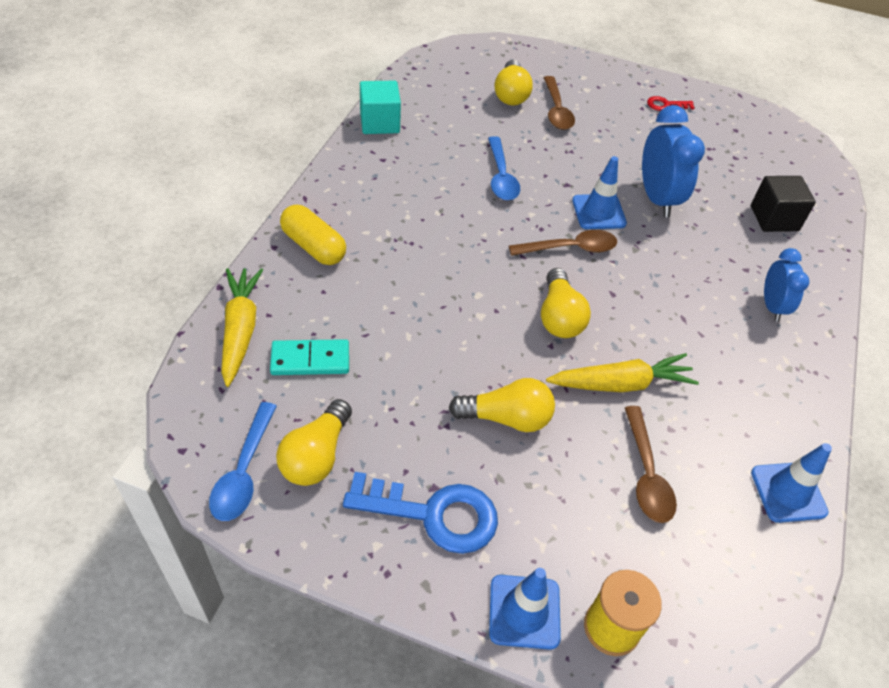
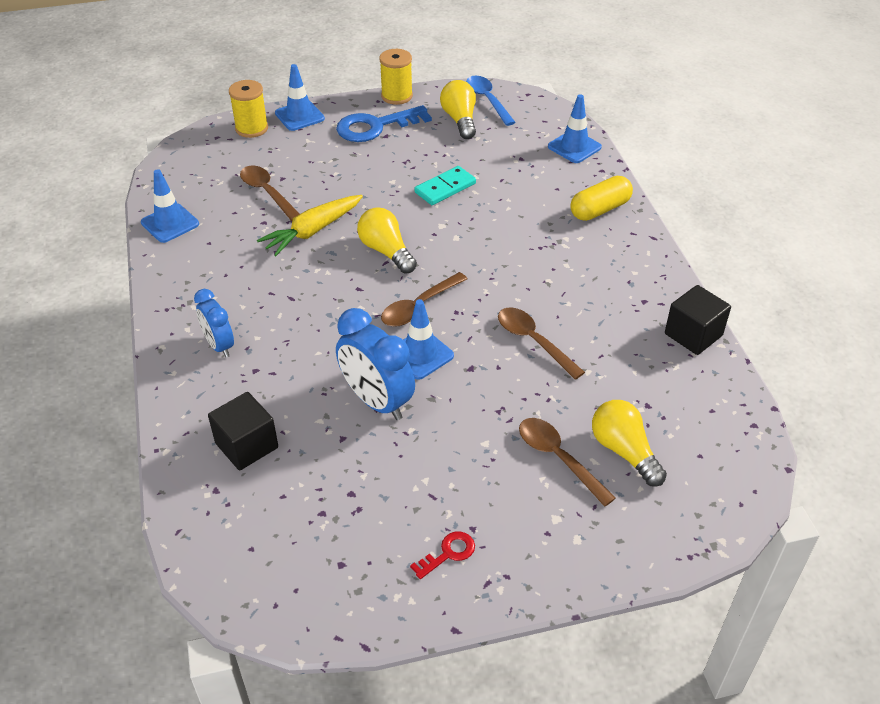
camera: 150 degrees right, 5 degrees down
(240, 330) = (574, 147): yellow carrot -> blue traffic cone
(310, 360) = (516, 153): turquoise domino -> turquoise domino (445, 188)
(313, 246) = (600, 209): yellow capsule -> yellow capsule turned 45 degrees counterclockwise
(352, 565) = (397, 96): none -> yellow spool
(379, 123) = (693, 334): turquoise cube -> black cube
(501, 176) = (534, 341): blue spoon -> brown spoon
(506, 418) = (373, 180): yellow light bulb -> none

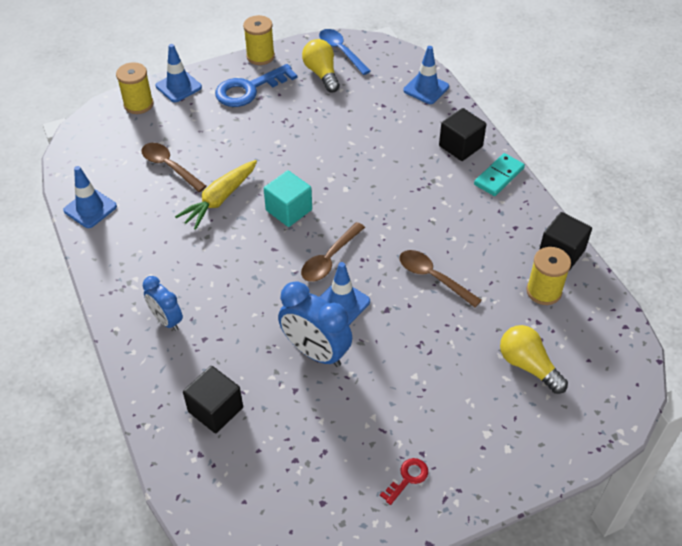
camera: 10 degrees left, 5 degrees up
(386, 251) = (289, 210): yellow light bulb -> turquoise cube
(445, 188) = (325, 142): turquoise domino -> turquoise domino (499, 176)
(559, 458) = (477, 380): brown spoon -> none
(600, 209) = (460, 146): yellow capsule -> black cube
(662, 373) = (543, 291): none -> yellow spool

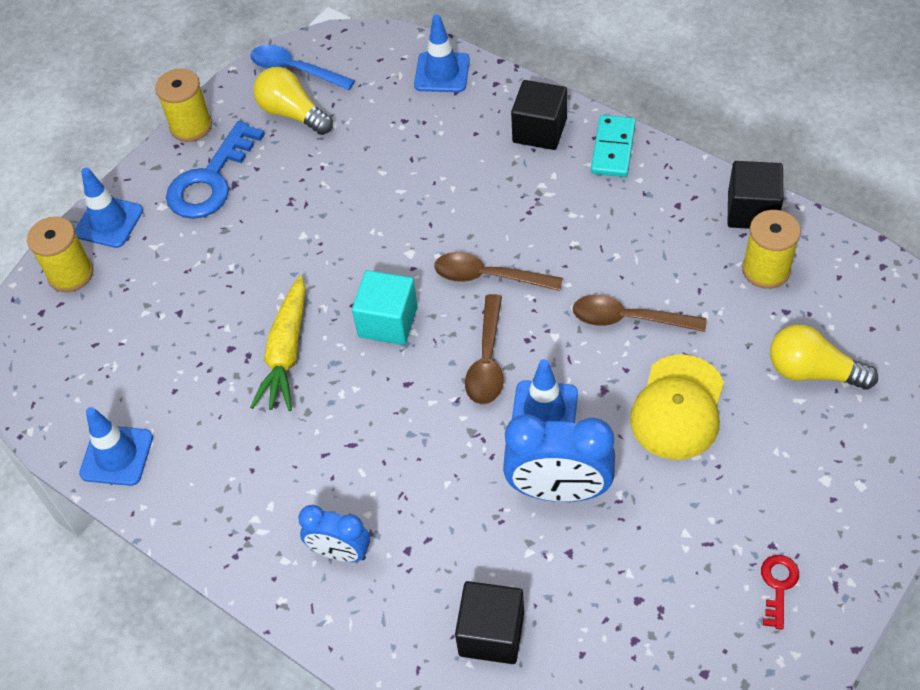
camera: 25 degrees left, 5 degrees up
(170, 167) = (184, 341): brown spoon -> brown spoon (489, 276)
(424, 343) = (678, 407): none -> yellow cap

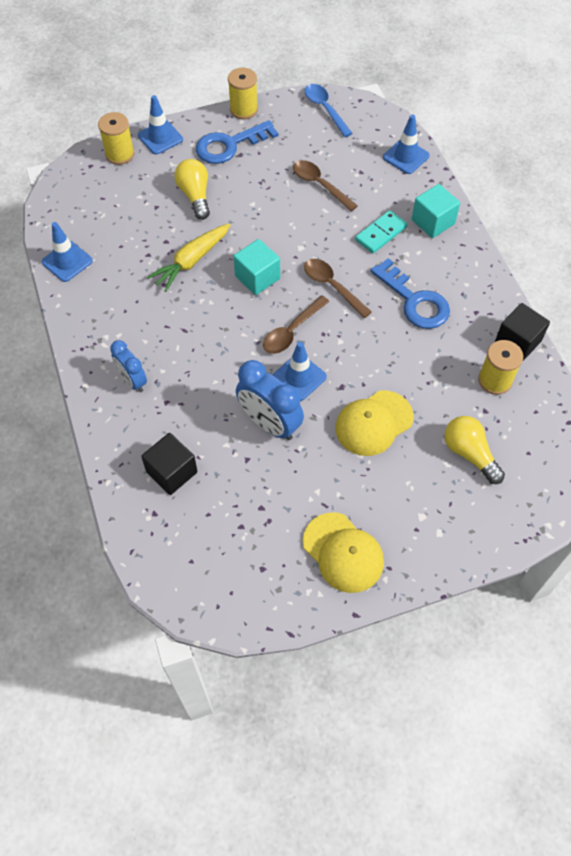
camera: 30 degrees right, 5 degrees up
(292, 113) = (303, 133): yellow light bulb -> yellow light bulb (195, 196)
(539, 130) = (433, 222): black cube -> turquoise cube
(599, 235) = (415, 301): none -> blue key
(613, 149) = (467, 257): turquoise domino -> turquoise domino (381, 233)
(629, 319) = (389, 358): brown spoon -> brown spoon (320, 185)
(778, 585) = (343, 552): red key -> yellow cap

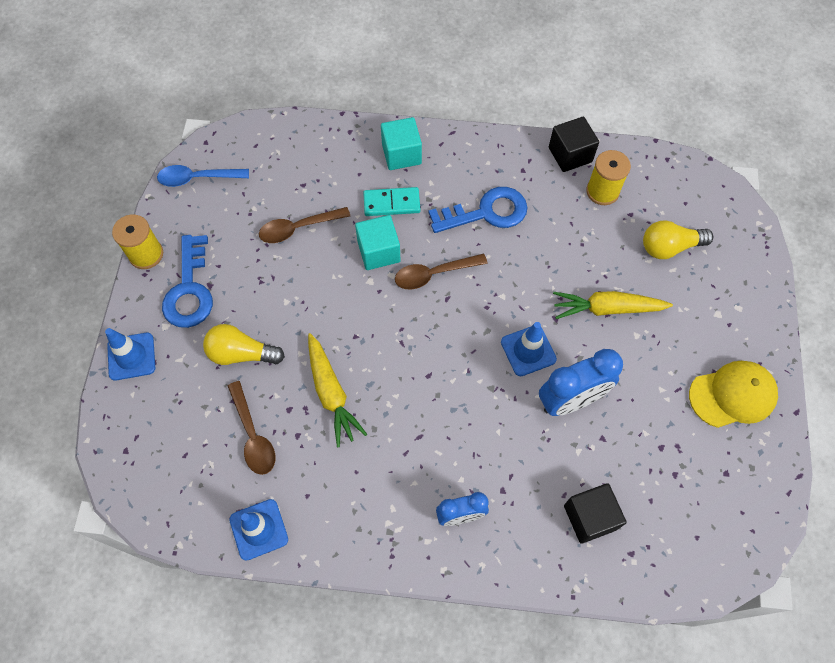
camera: 65 degrees left, 5 degrees up
(120, 154) = (129, 410): yellow spool -> none
(257, 277) = (387, 337): turquoise cube -> turquoise cube (379, 251)
(292, 331) = (470, 333): brown spoon -> brown spoon (253, 435)
(373, 423) = (607, 309): yellow cap -> yellow carrot
(381, 233) = (391, 203): turquoise domino -> turquoise domino turned 75 degrees counterclockwise
(406, 156) = (307, 138): blue traffic cone -> none

